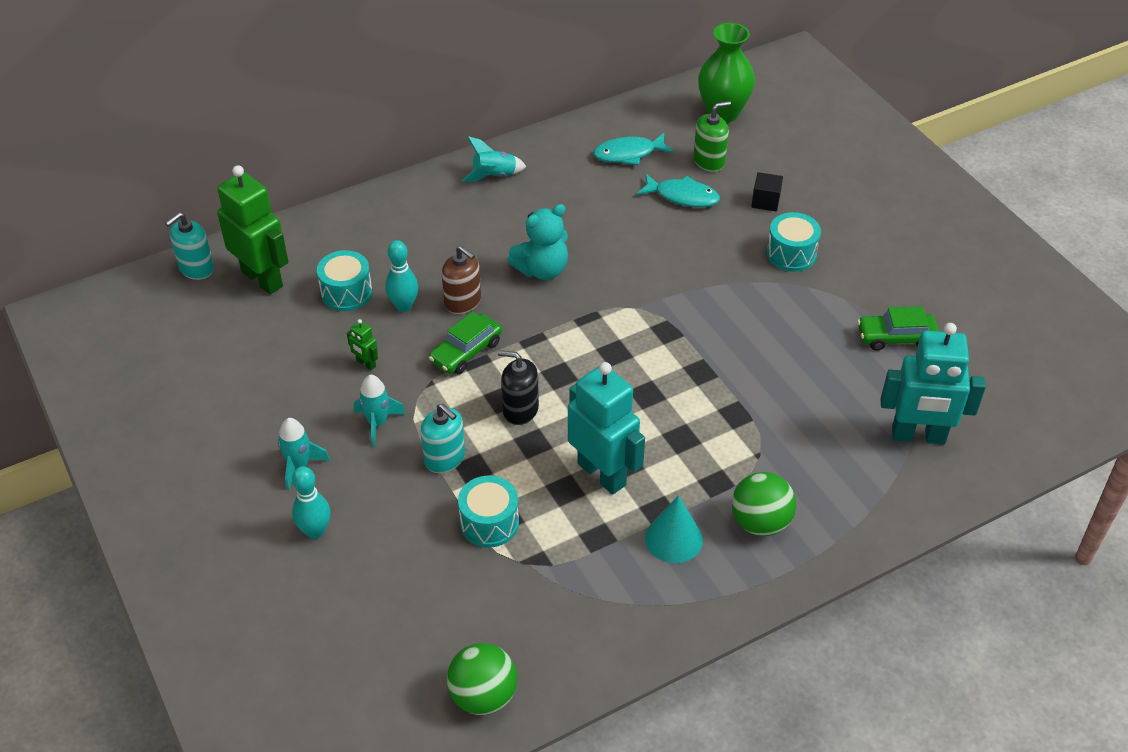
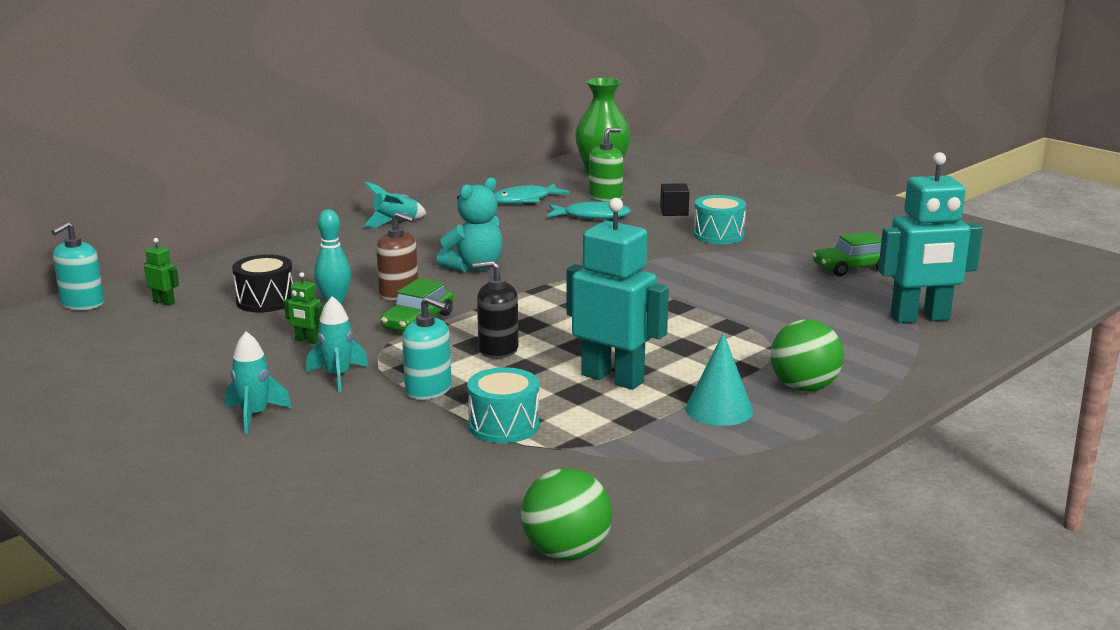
camera: 15 degrees left, 25 degrees down
(263, 279) = (164, 302): green robot -> green robot, size x0.41
(315, 531) = (293, 458): turquoise bowling pin -> none
(346, 293) = (265, 301): turquoise drum -> black drum

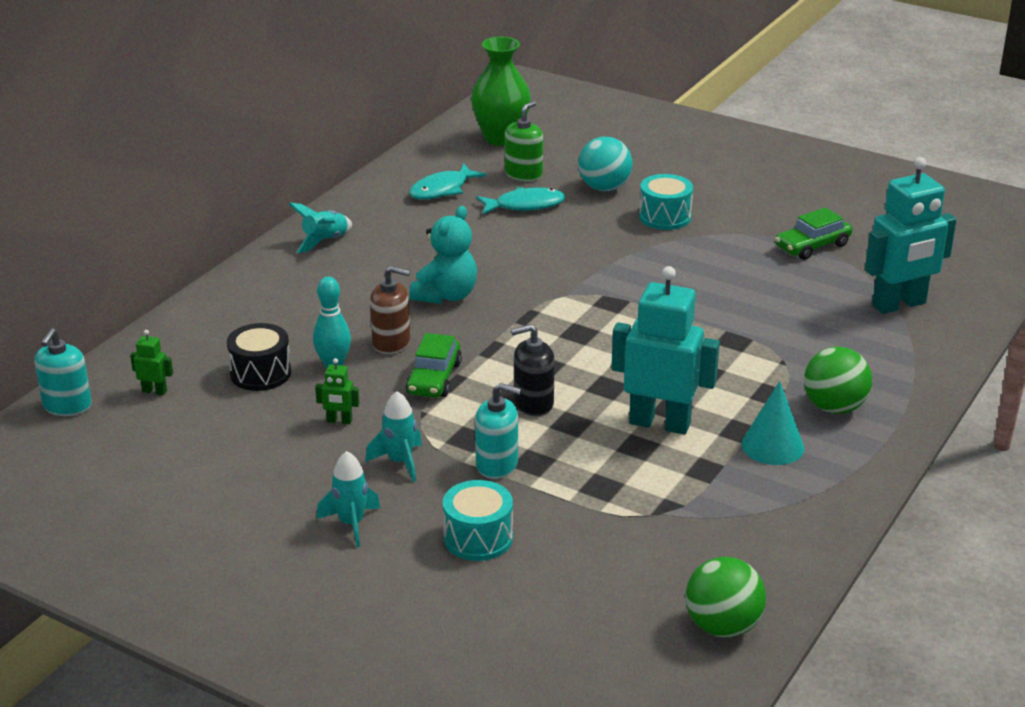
camera: 15 degrees left, 10 degrees up
(504, 426) = (592, 497): turquoise drum -> turquoise drum (478, 538)
(674, 211) = (604, 188): black cube -> turquoise ball

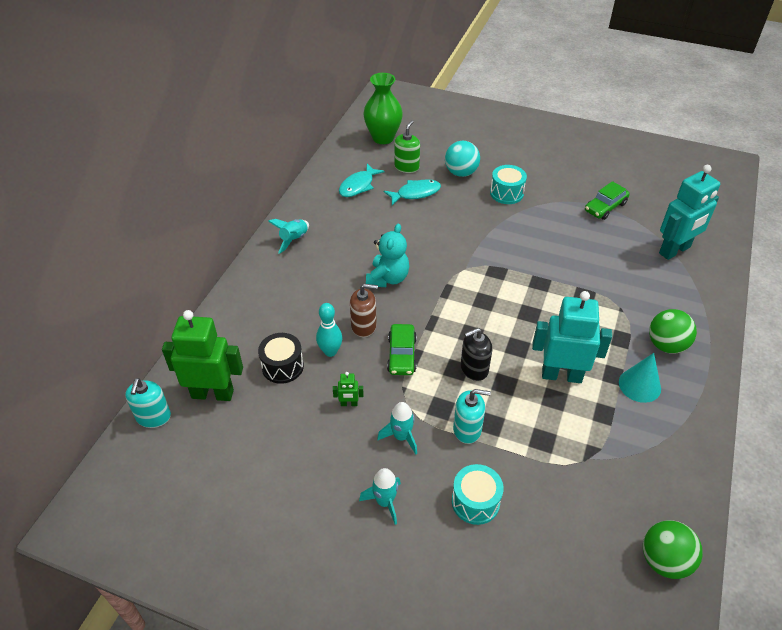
camera: 10 degrees left, 15 degrees up
(154, 391) = (213, 393): green robot -> green robot, size x2.42

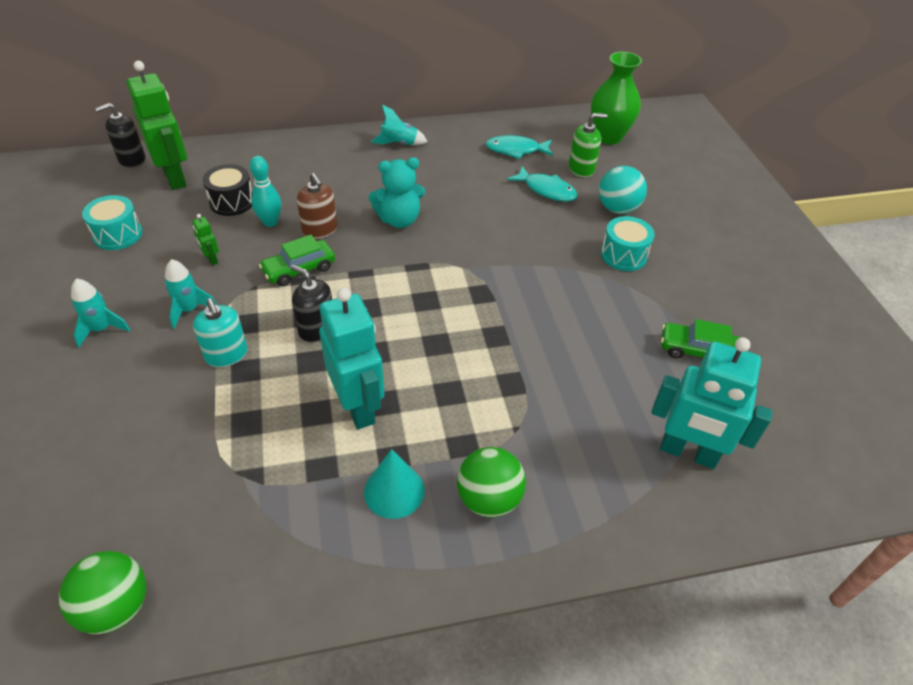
camera: 55 degrees right, 0 degrees up
(153, 417) = (132, 159): turquoise soap dispenser -> black soap dispenser
(475, 502) = (131, 396): turquoise drum -> turquoise drum (118, 234)

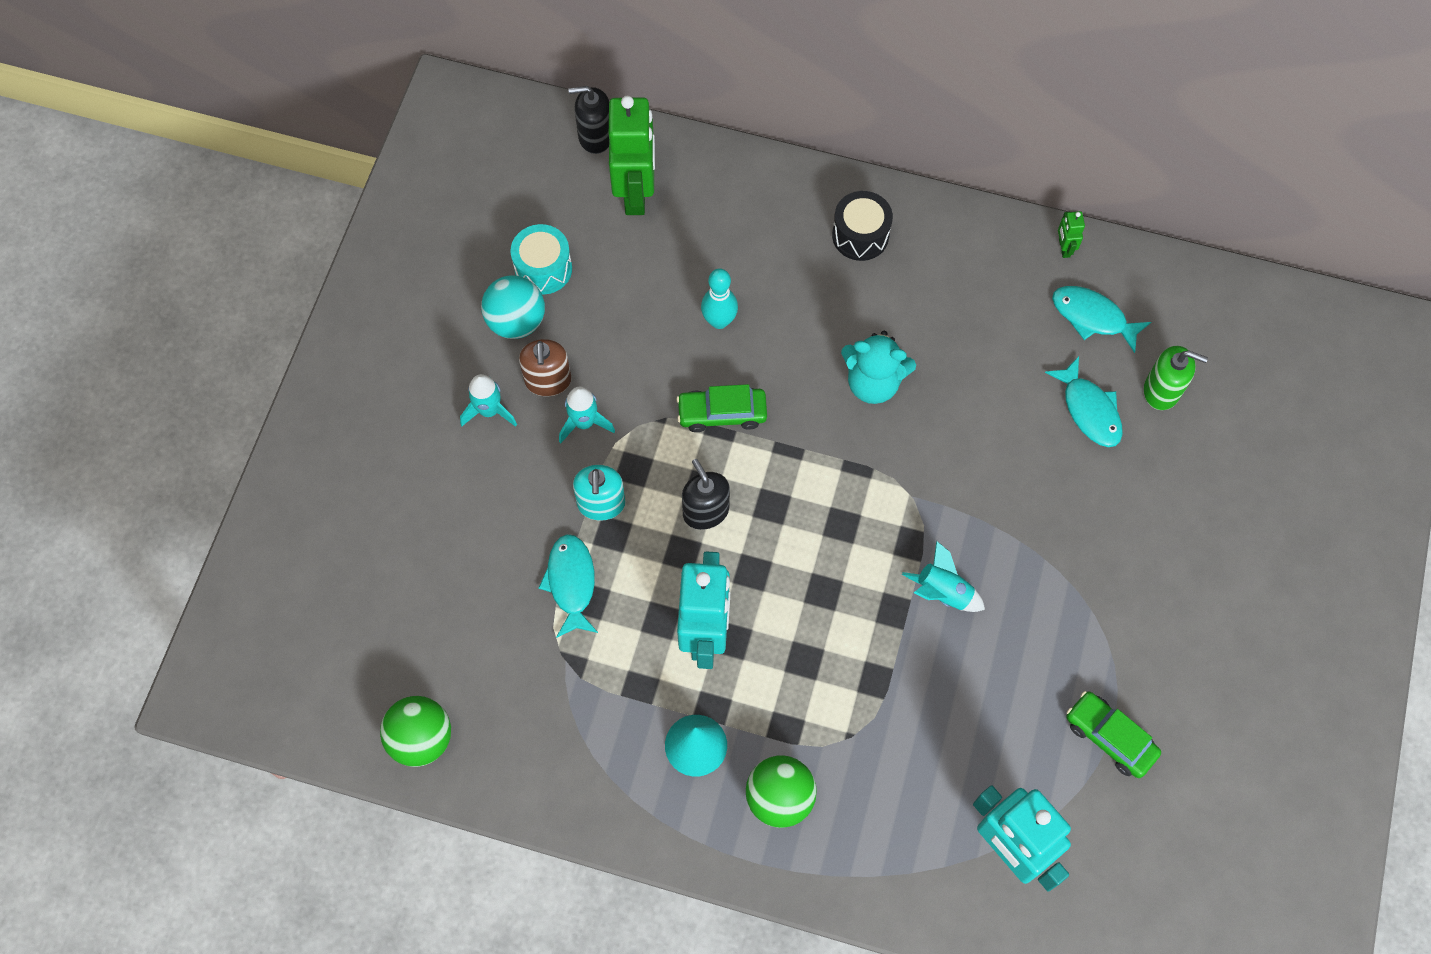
camera: 30 degrees right, 20 degrees up
(211, 259) = (632, 354): green robot -> green robot (1064, 248)
(223, 417) = (571, 583): none -> turquoise fish
(232, 202) = (687, 266): black drum -> black drum (860, 235)
(320, 229) = (771, 358): brown soap dispenser -> brown soap dispenser (548, 381)
(399, 144) = (940, 240): turquoise rocket -> turquoise rocket (942, 592)
(608, 137) = (1242, 344): green vase -> none
(617, 209) = (1163, 483): turquoise ball -> turquoise ball (516, 321)
(623, 255) = (1118, 562): turquoise drum -> none

